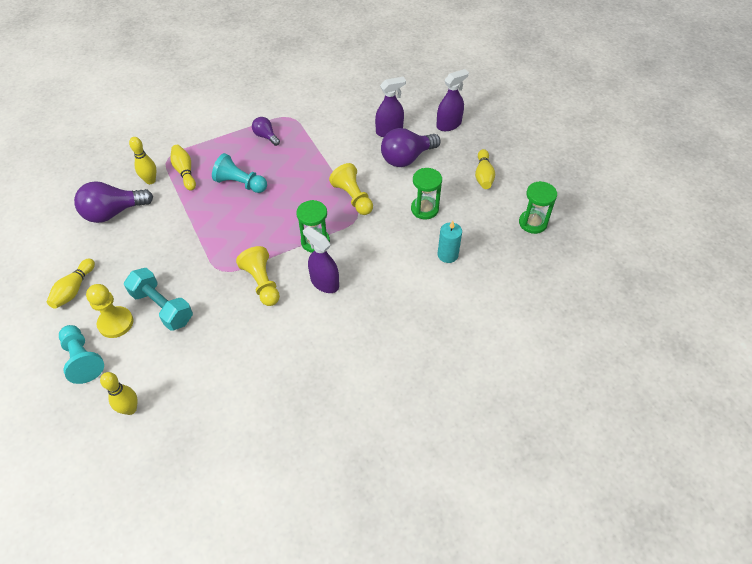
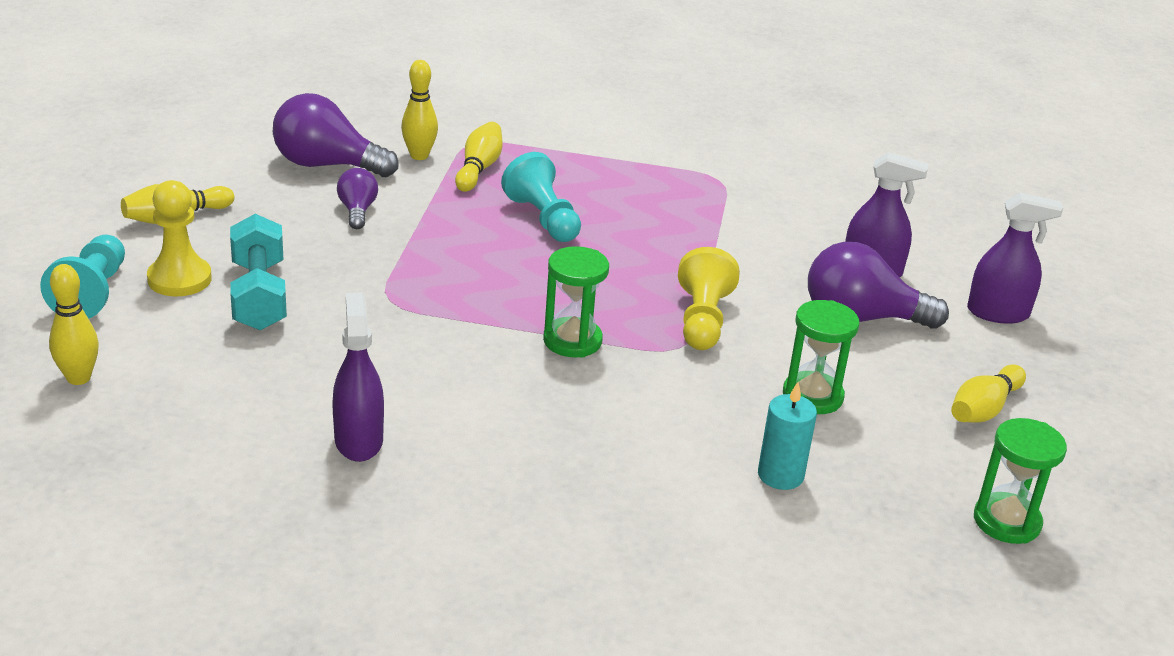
camera: 35 degrees right, 20 degrees down
(262, 283) = (429, 345): yellow pawn -> none
(266, 136) = (651, 185): purple light bulb -> purple light bulb (357, 211)
(324, 282) = (524, 395): purple spray bottle -> purple spray bottle (358, 440)

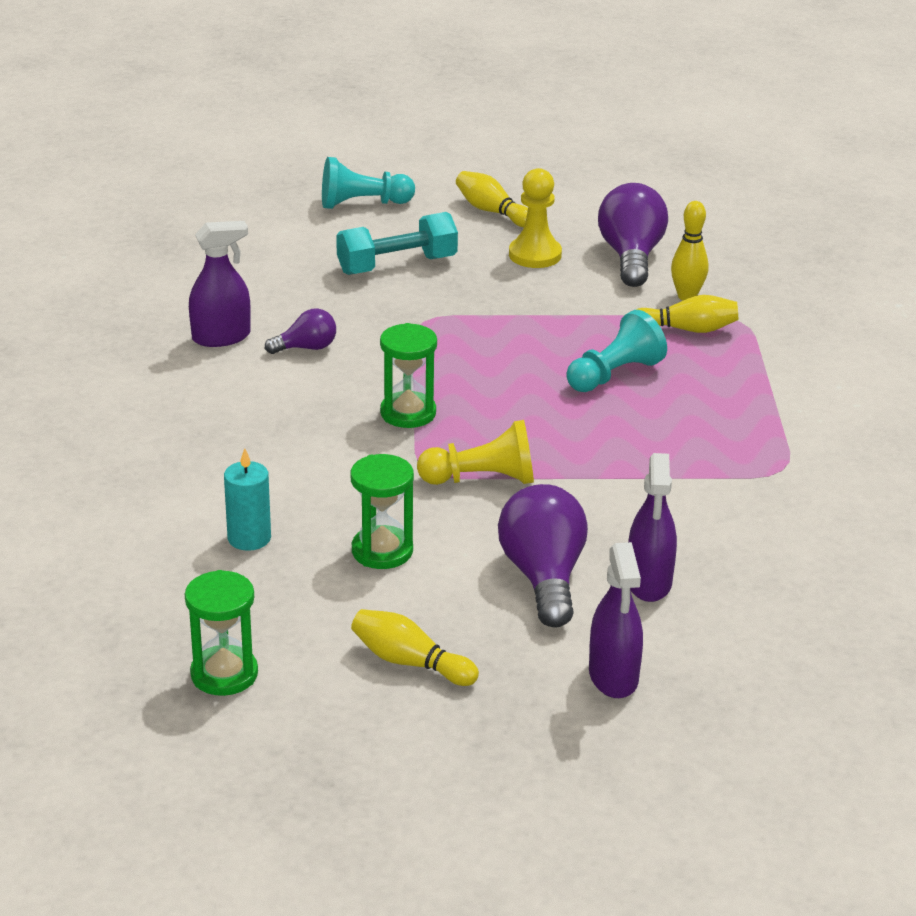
camera: 80 degrees right, 0 degrees up
(78, 378) = (252, 222): yellow bowling pin -> none
(179, 279) = (401, 231): yellow pawn -> yellow pawn (535, 255)
(357, 211) = (560, 283): purple light bulb -> purple light bulb (306, 348)

